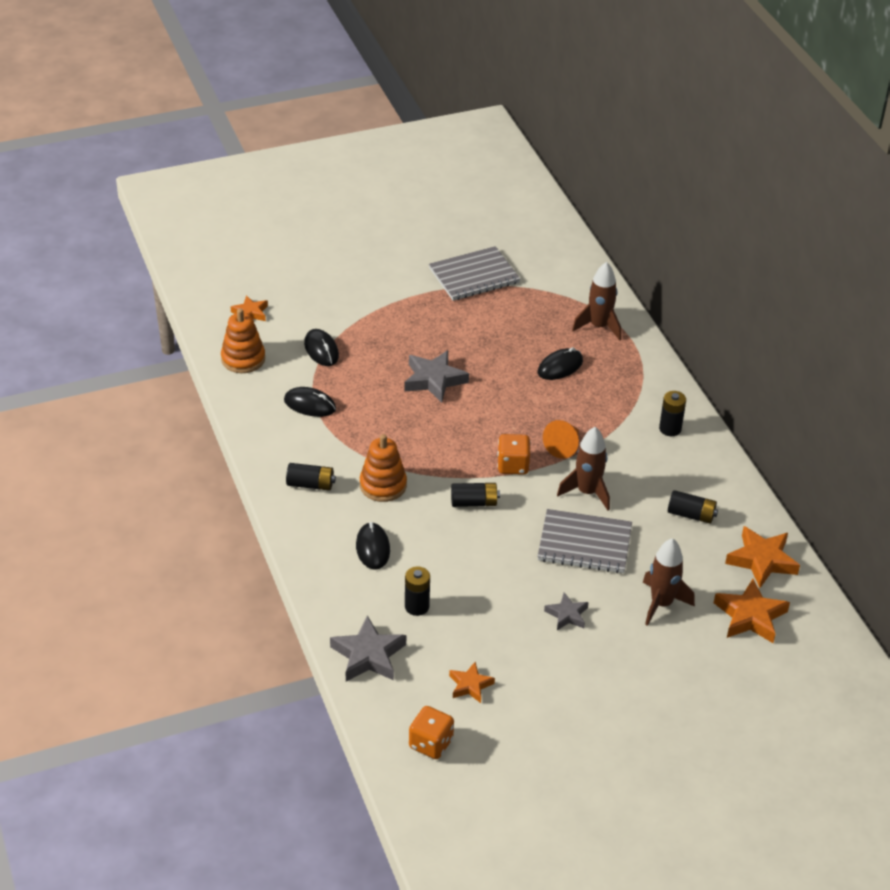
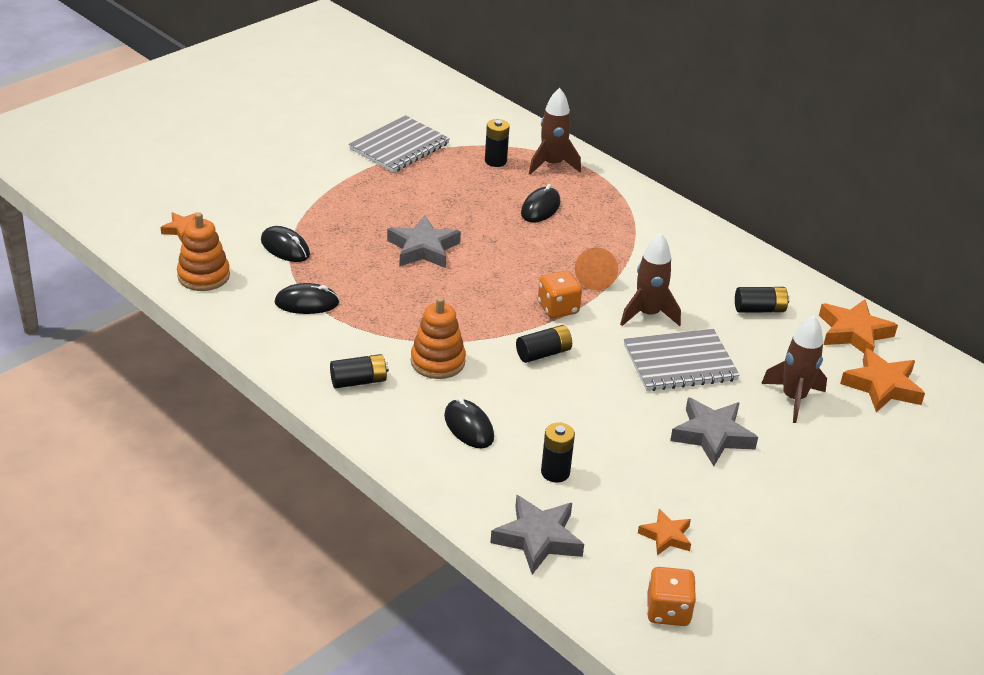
camera: 25 degrees left, 5 degrees down
(567, 615) = (712, 435): grey star -> grey star, size x1.67
(670, 429) = (683, 238): black battery -> black battery (495, 161)

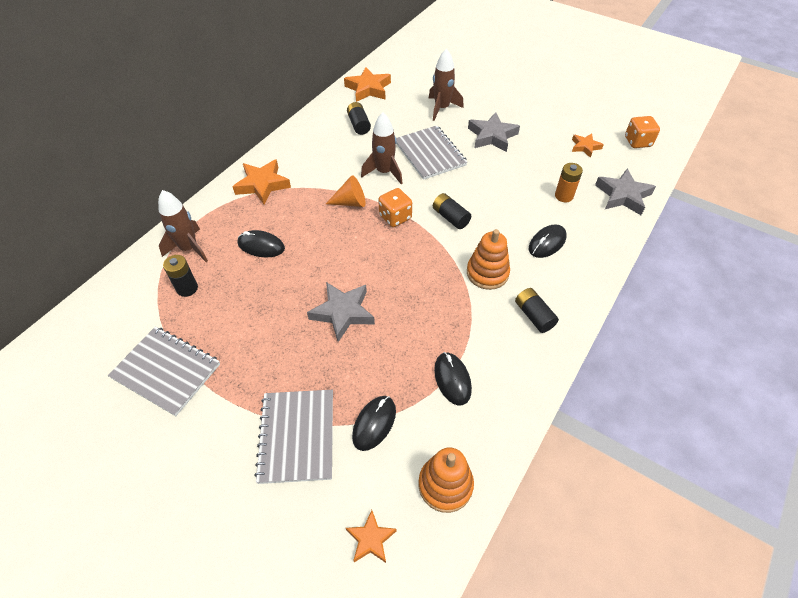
camera: 100 degrees left, 15 degrees up
(296, 206) = (297, 436): none -> grey notebook
(555, 472) = (564, 196): black battery -> orange battery
(882, 386) = (414, 78): orange star -> orange star (262, 185)

